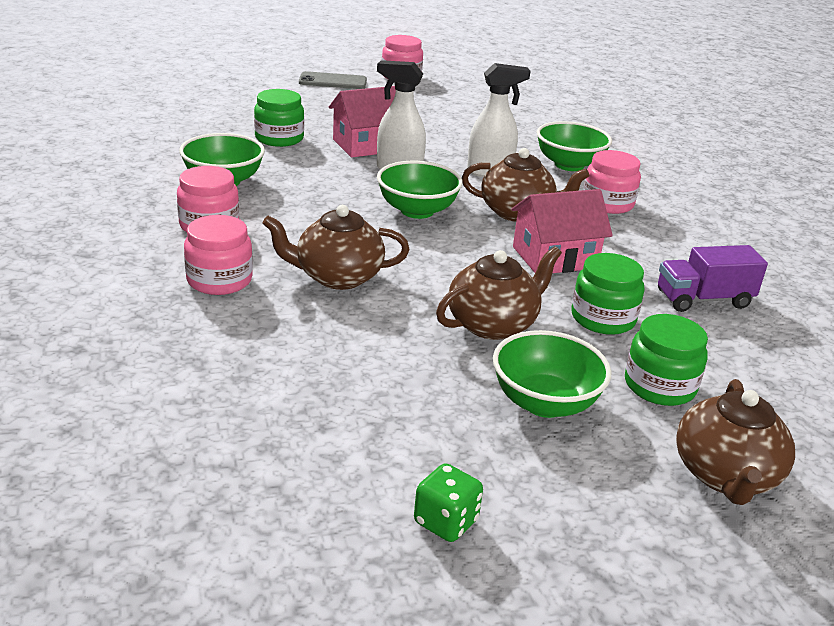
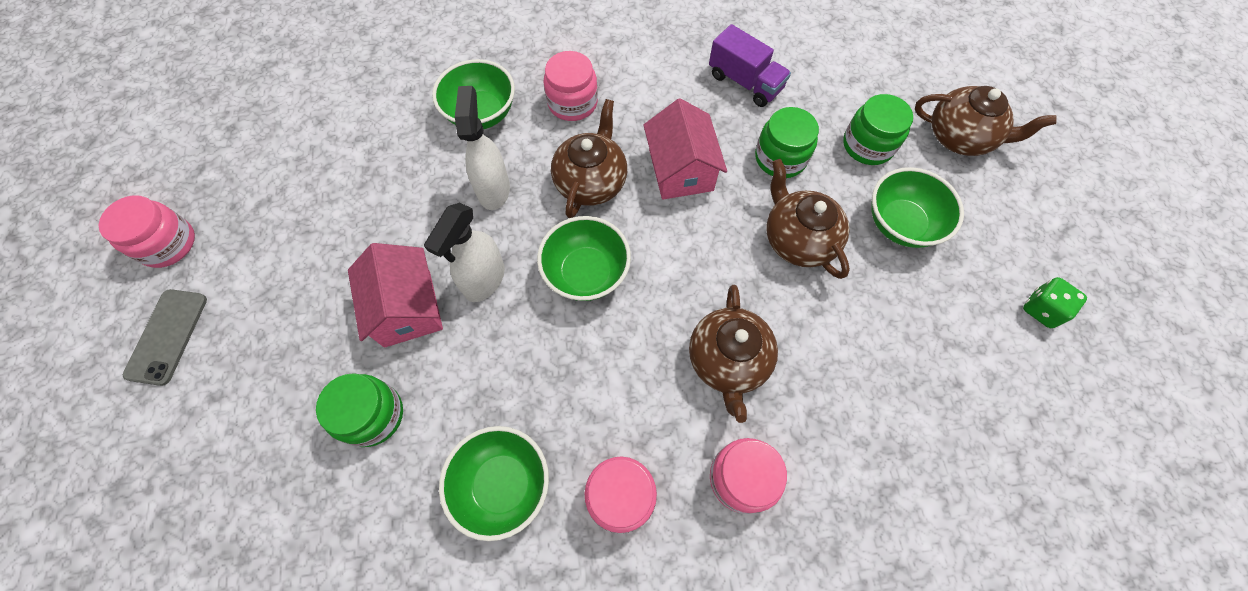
camera: 80 degrees left, 35 degrees up
(703, 299) = (745, 82): purple truck -> purple truck turned 45 degrees counterclockwise

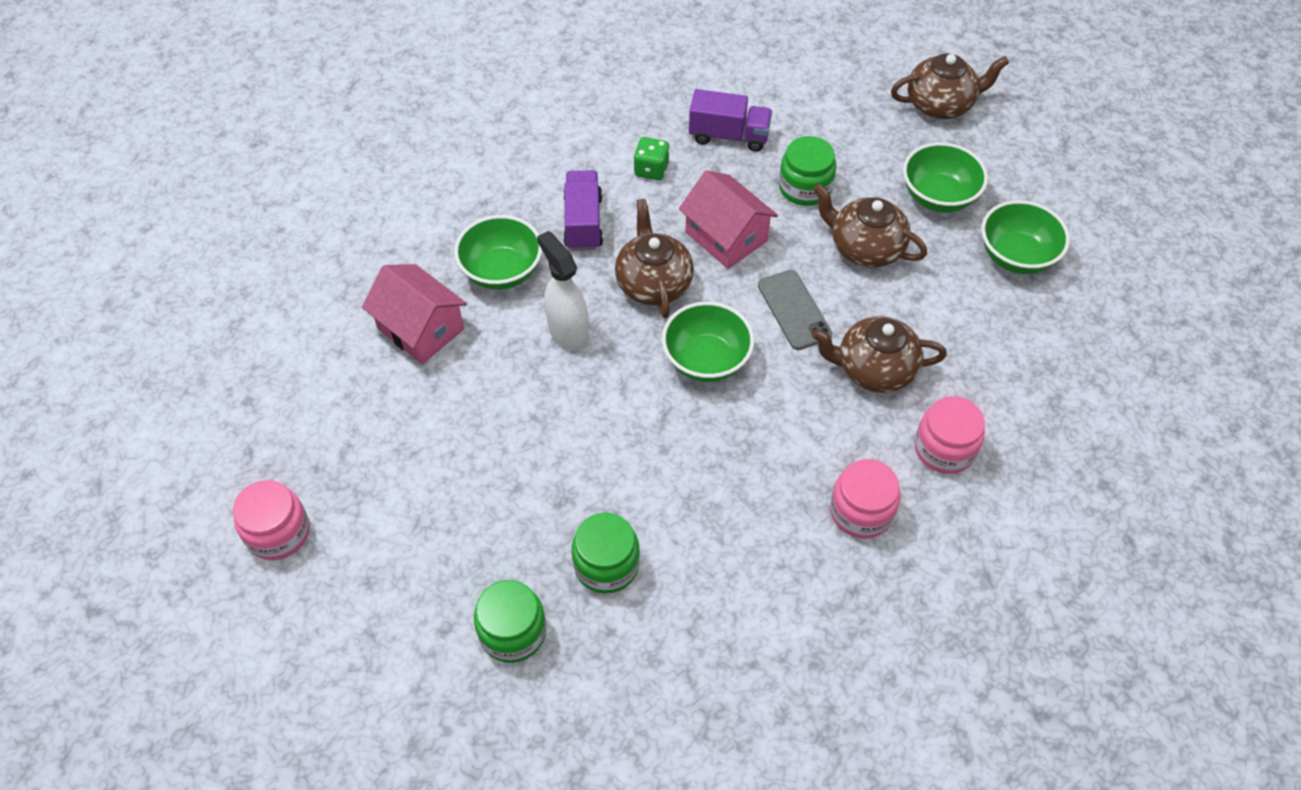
camera: 30 degrees left, 10 degrees down
(167, 336) = (352, 607): grey phone -> grey phone (794, 310)
(407, 308) = (567, 467): pink house -> pink house (420, 329)
(484, 280) = (620, 410): white spray bottle -> none
(502, 484) = (760, 555): green bowl -> green bowl (1016, 256)
(572, 103) = (583, 223): pink jar -> purple truck
(728, 361) = (874, 369): brown teapot -> brown teapot turned 120 degrees clockwise
(868, 145) = (870, 144): green jar -> green jar (512, 632)
(1041, 309) = (1083, 213): green dice -> green dice (651, 170)

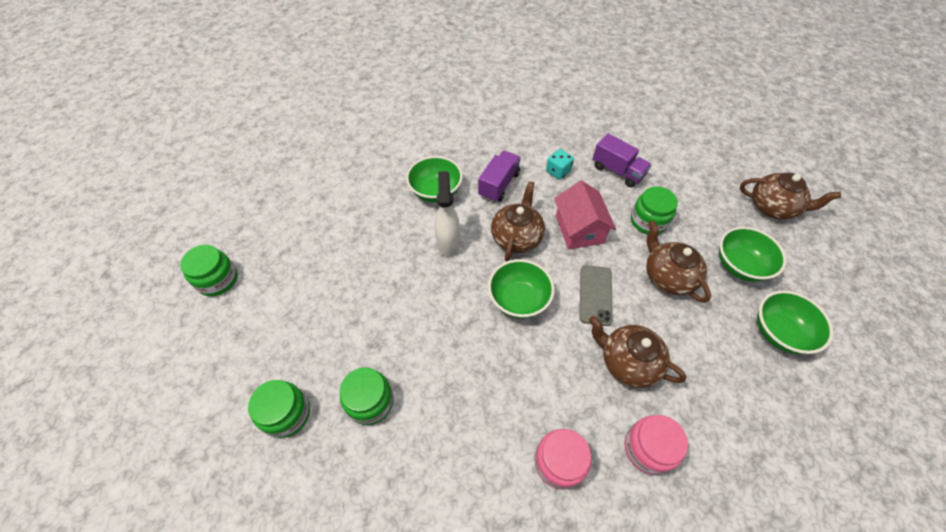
camera: 30 degrees right, 0 degrees up
(278, 532) = (218, 280): pink jar -> green jar
(420, 329) = (371, 203): pink house -> none
(651, 170) = (558, 171): green dice -> turquoise dice

